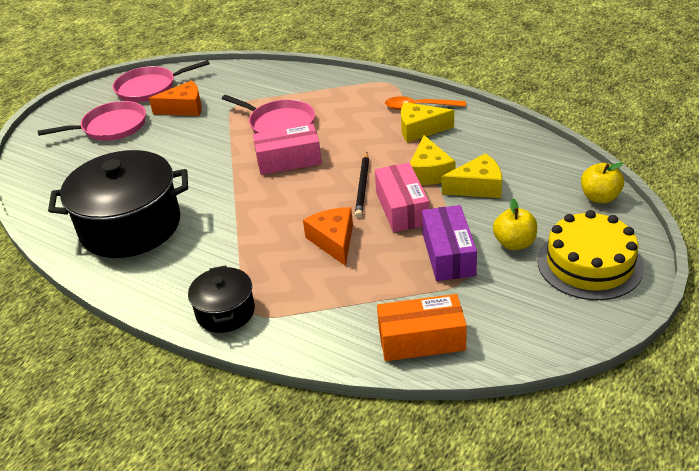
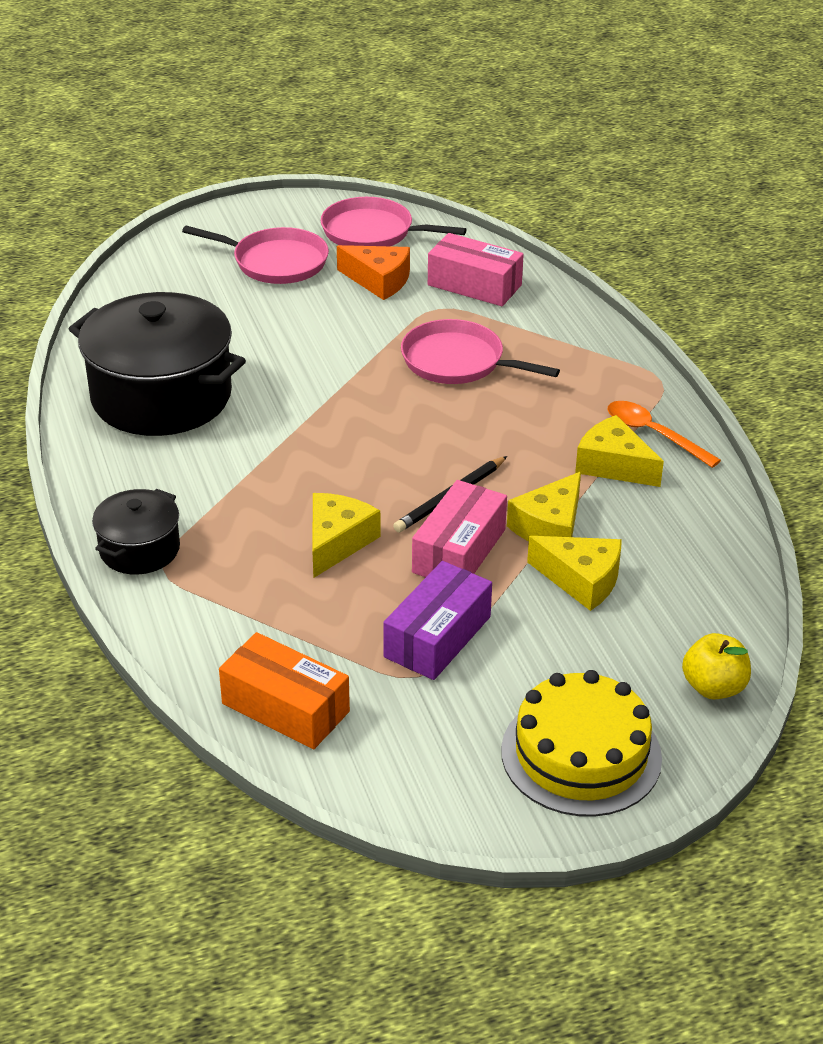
camera: 35 degrees right, 0 degrees up
(279, 124) = (458, 361): pink pan -> pink pan turned 135 degrees clockwise
(289, 160) = (411, 415): pink box -> pink box (474, 285)
(333, 241) = (337, 542): orange cheese -> yellow cheese
(514, 243) = (528, 673): yellow apple -> none

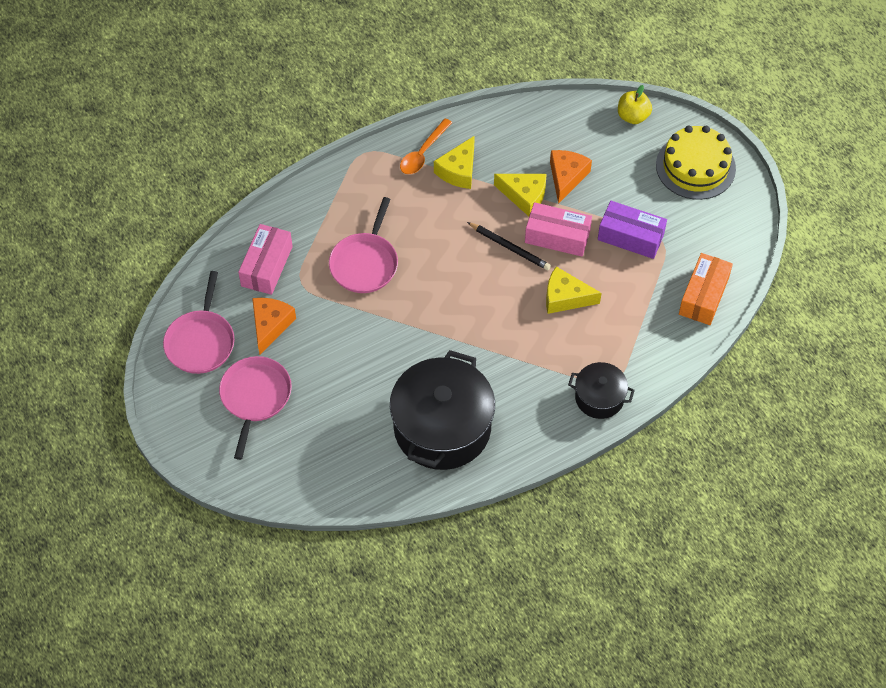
camera: 100 degrees left, 20 degrees up
(581, 580) = (566, 177): yellow cheese -> orange cheese

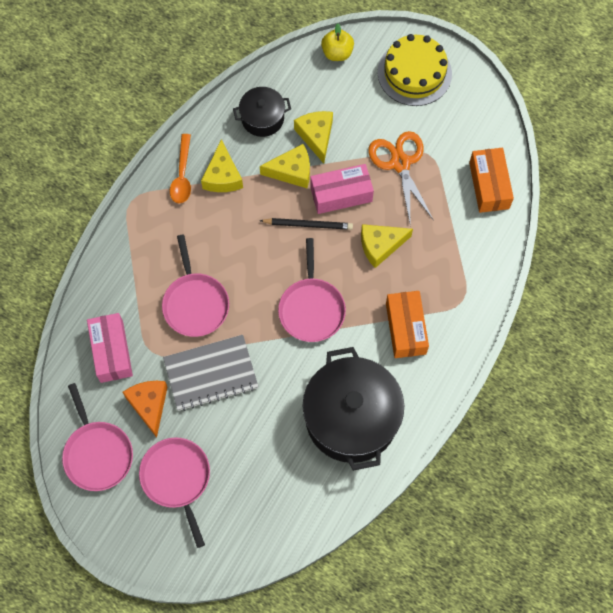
camera: 30 degrees left, 10 degrees up
(341, 327) = (211, 373): none -> grey notebook
(466, 318) = (311, 308): none -> pink pan
(542, 378) = (406, 328): none -> orange box
(566, 177) = (316, 136): orange cheese -> yellow cheese
(599, 398) = (461, 320): black pot -> black pot (262, 118)
(630, 237) = (400, 163): purple box -> orange scissors

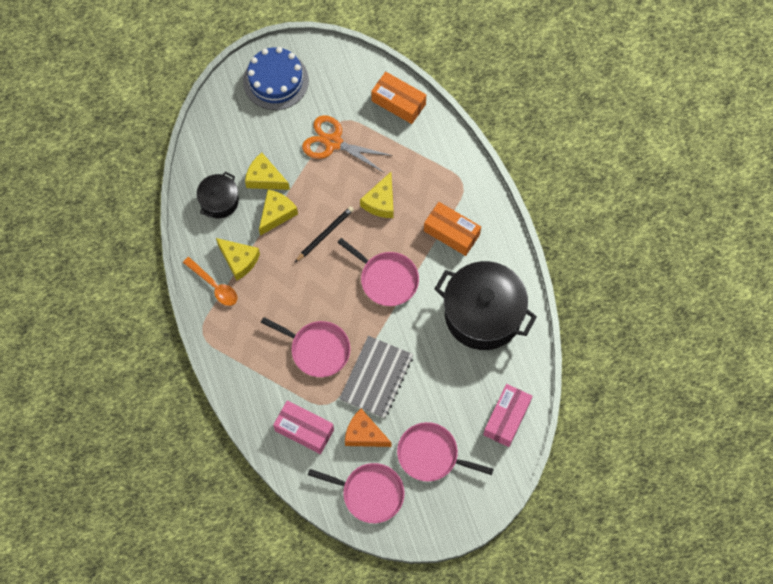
camera: 50 degrees left, 0 degrees up
(337, 53) = (214, 115): yellow apple -> none
(341, 194) = (322, 196): pink box -> pink box (506, 418)
(414, 73) = (275, 80): yellow cake -> blue cake

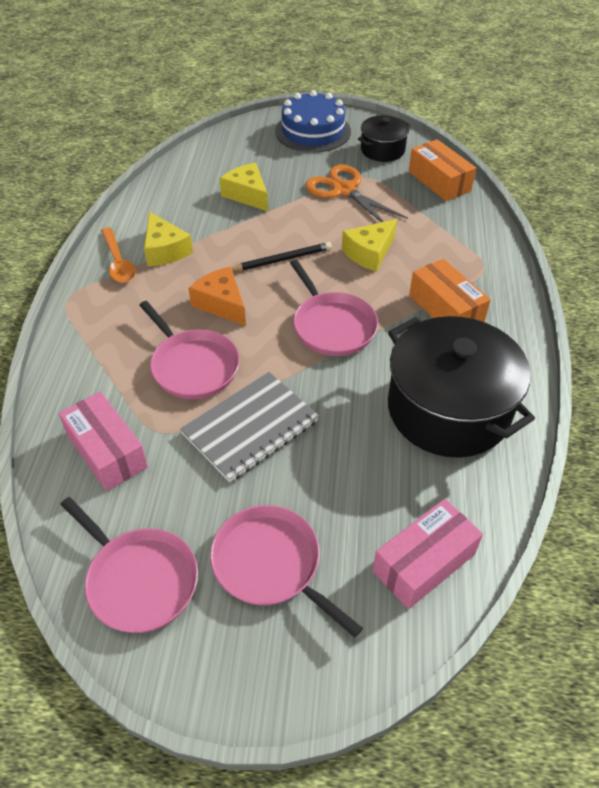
camera: 25 degrees right, 20 degrees down
(219, 201) = (183, 197): black pot -> black pot (382, 150)
(276, 214) = (238, 225): yellow cheese -> none
(364, 434) = (187, 492): orange cheese -> orange cheese (221, 304)

